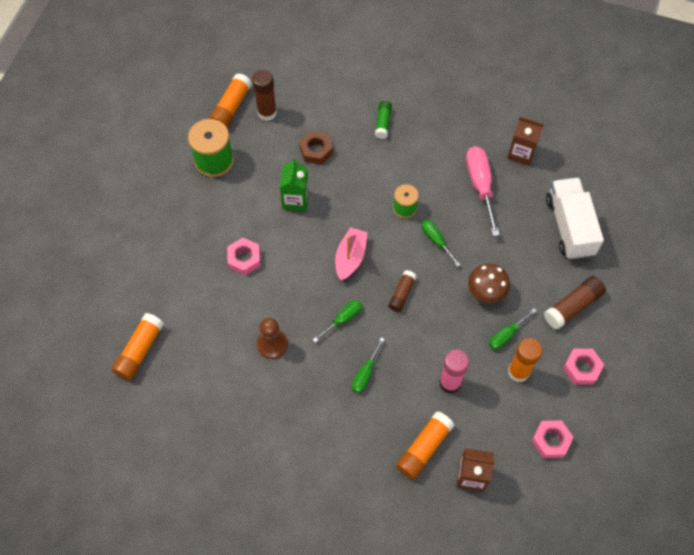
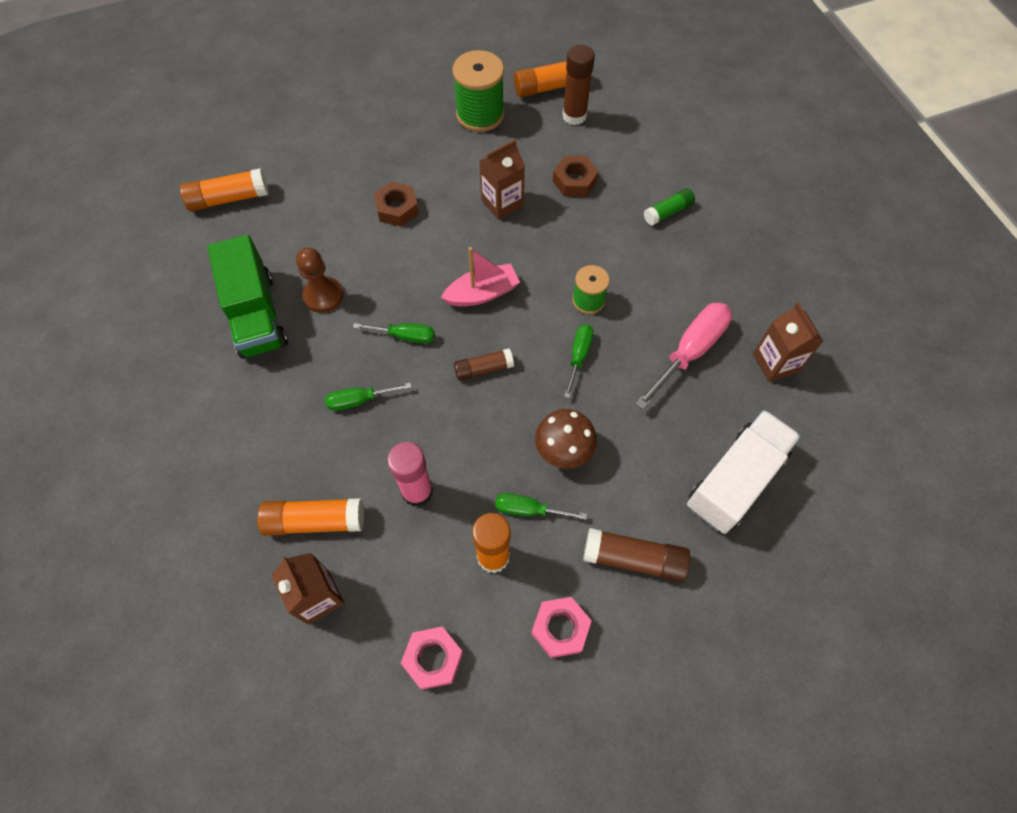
camera: 50 degrees right, 0 degrees up
(244, 259) = (397, 209): pink nut -> brown nut
(252, 391) = (256, 315): none -> green truck
(295, 200) = (502, 203): green carton -> brown carton

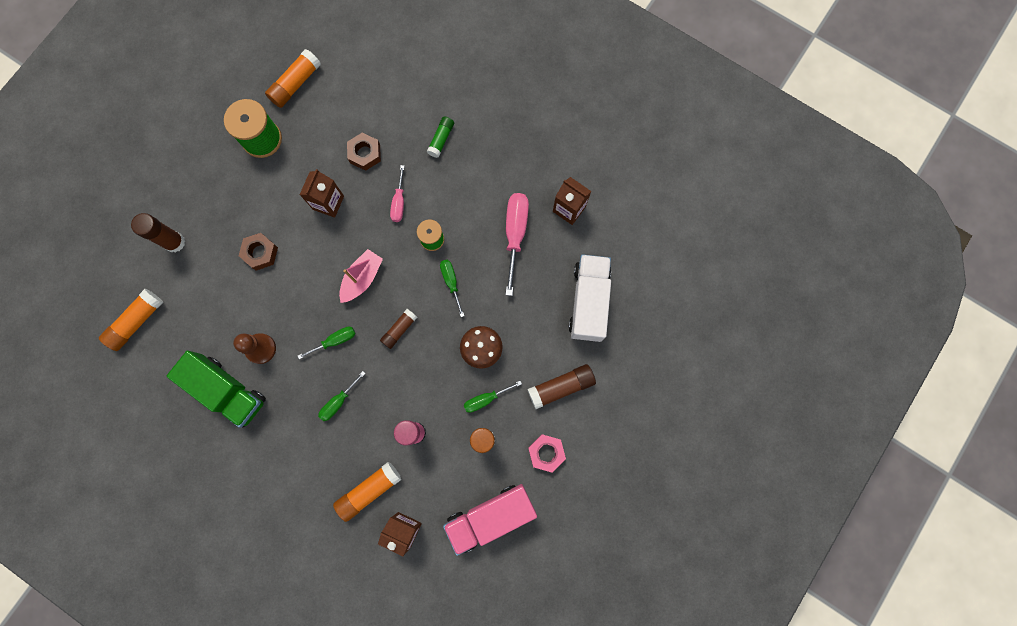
camera: 35 degrees left, 15 degrees up
(433, 659) = (490, 516): pink nut -> pink truck
(574, 116) = (329, 99): brown glue stick -> brown glue stick (174, 242)
(577, 244) = (399, 202): none -> pink screwdriver

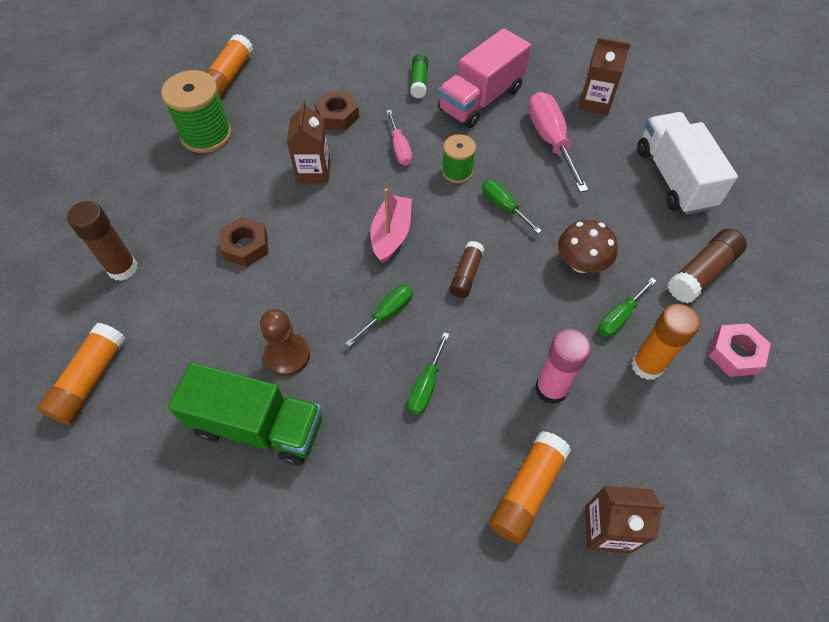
camera: 20 degrees left, 20 degrees down
(490, 516) = (716, 462): pink truck -> pink truck (481, 99)

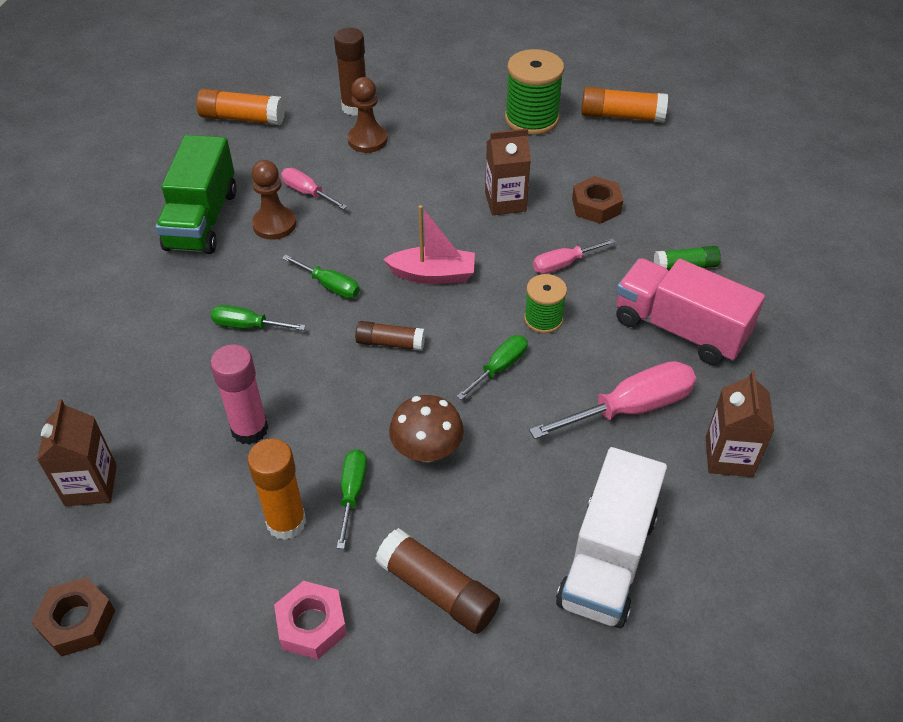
camera: 80 degrees right, 10 degrees down
(183, 263) = (367, 140): none -> brown pawn
(246, 246) = (394, 174): brown nut -> brown nut (77, 621)
(247, 322) = (307, 193): none -> pink screwdriver
(527, 491) = (134, 416): orange glue stick -> none
(619, 317) = (352, 493): green screwdriver -> green screwdriver turned 60 degrees clockwise
(674, 178) = (607, 559): white truck -> white truck turned 135 degrees clockwise

